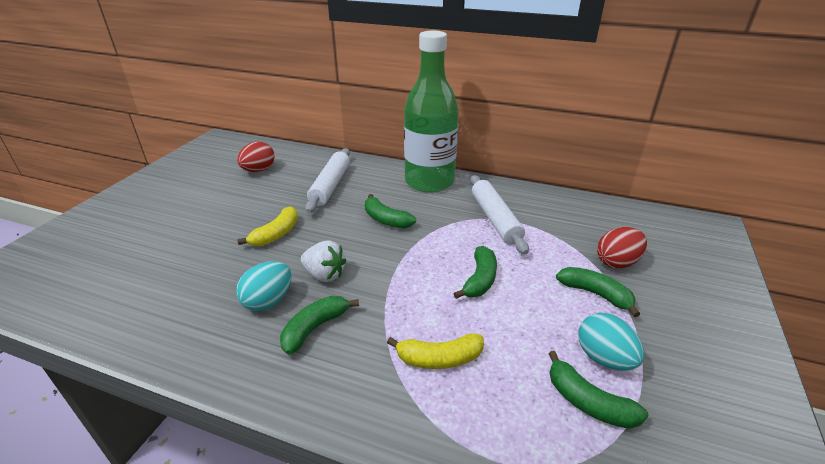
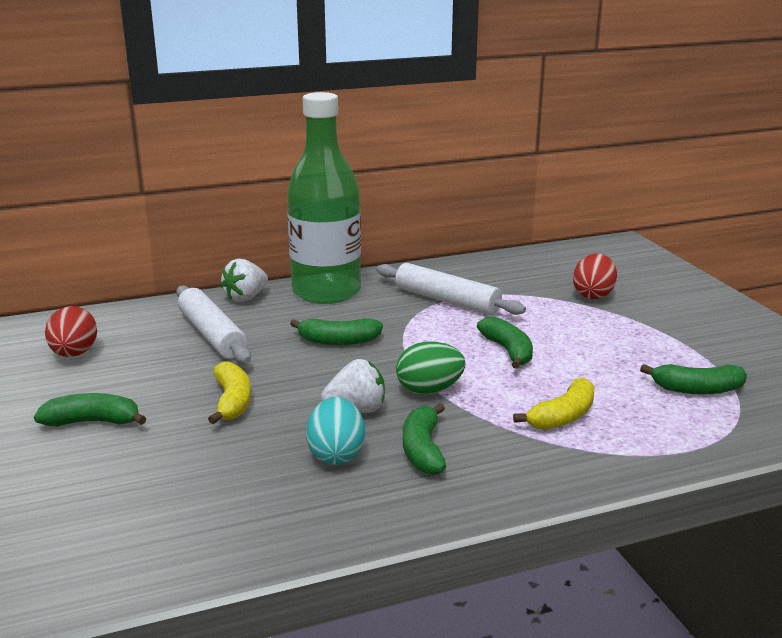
camera: 40 degrees left, 10 degrees down
(381, 168) = (246, 298): none -> white strawberry
(384, 284) = (429, 390): none -> green egg
(595, 294) = (609, 323): green banana -> green banana (93, 422)
(604, 358) = (671, 360): turquoise egg -> none

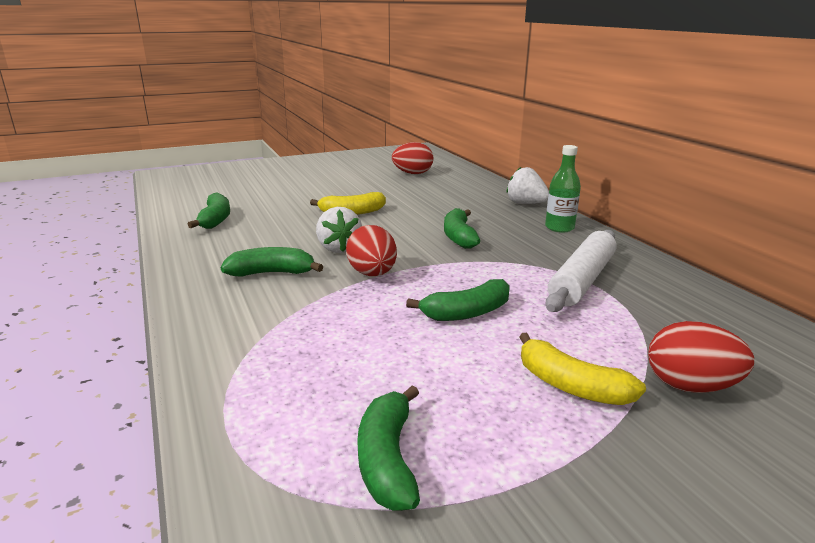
camera: 85 degrees right, 0 degrees up
(93, 422) = (328, 186): green banana -> green banana (215, 219)
(212, 335) = (453, 199): white rolling pin -> none
(326, 292) = (559, 228): green bottle -> green bottle, size x0.43
(336, 454) = (274, 245): turquoise egg -> none
(429, 390) = (372, 274): green egg -> red egg
(563, 416) = (318, 340): yellow banana -> yellow banana (570, 385)

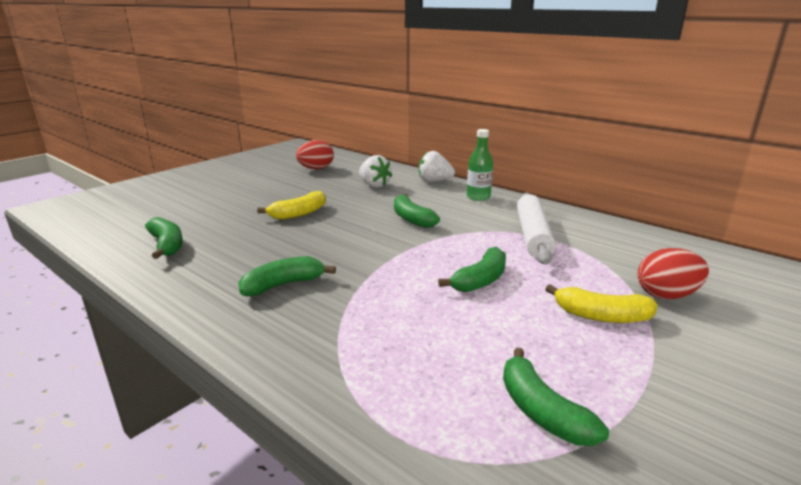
camera: 25 degrees left, 0 degrees up
(339, 248) = (321, 249): white strawberry -> white strawberry (374, 185)
(372, 274) = (374, 265): red egg -> none

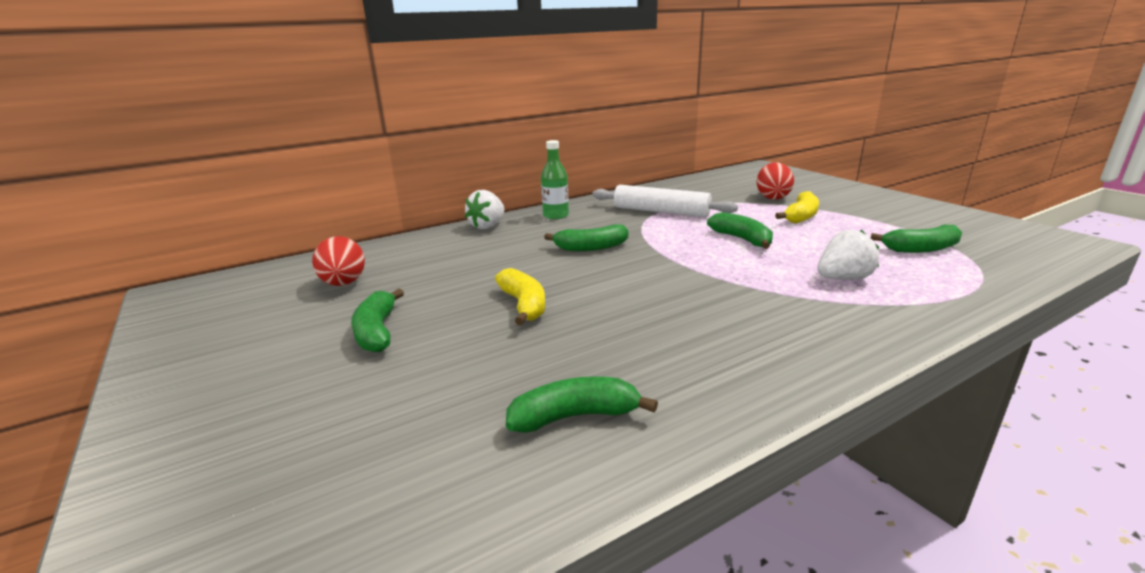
camera: 70 degrees left, 0 degrees up
(283, 285) = (737, 323): green banana -> green banana (377, 331)
(374, 185) = (465, 254): white strawberry -> white strawberry (843, 278)

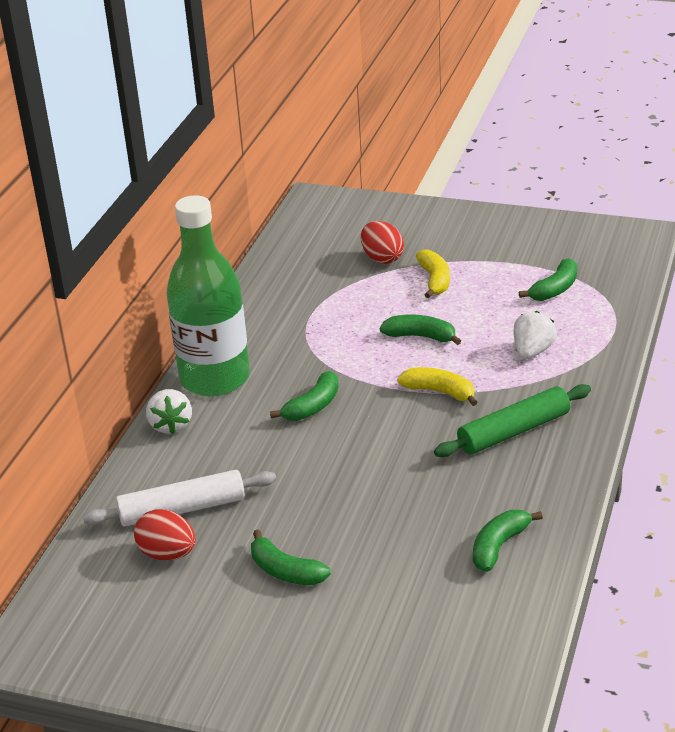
camera: 40 degrees left, 10 degrees up
(524, 305) = (352, 492): yellow banana -> yellow banana (440, 392)
(556, 215) = (215, 379): green bottle -> green bottle, size x2.31
(661, 211) = (308, 327): white rolling pin -> white rolling pin (182, 509)
(742, 326) = (514, 431): none -> green rolling pin

